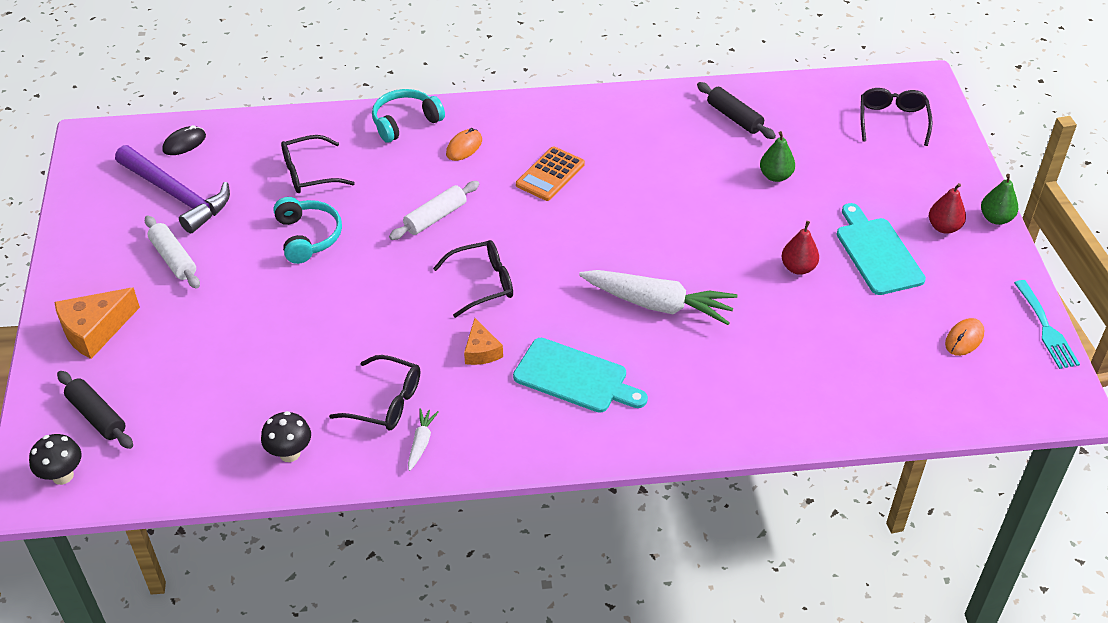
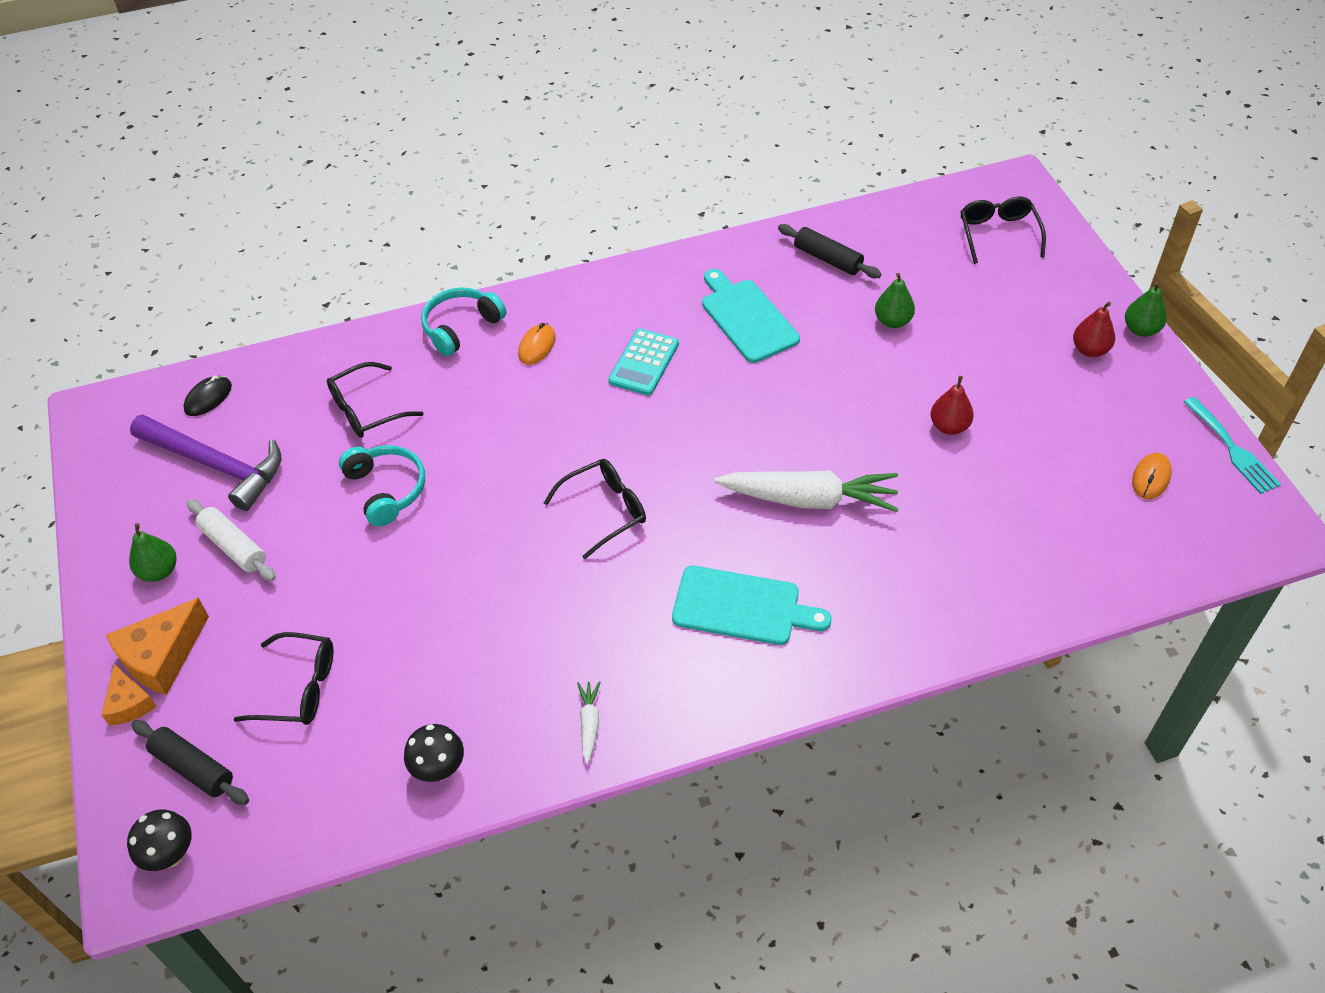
camera: 10 degrees left, 5 degrees up
(110, 266) = (159, 571): none -> green pear
(385, 402) = (534, 681): black glasses -> black glasses (298, 688)
(435, 217) = (528, 438): white rolling pin -> none
(481, 351) = (626, 595): orange cheese -> orange cheese (129, 703)
(550, 174) = (644, 363): orange calculator -> turquoise calculator
(877, 253) = (1028, 393): turquoise cutting board -> turquoise cutting board (747, 318)

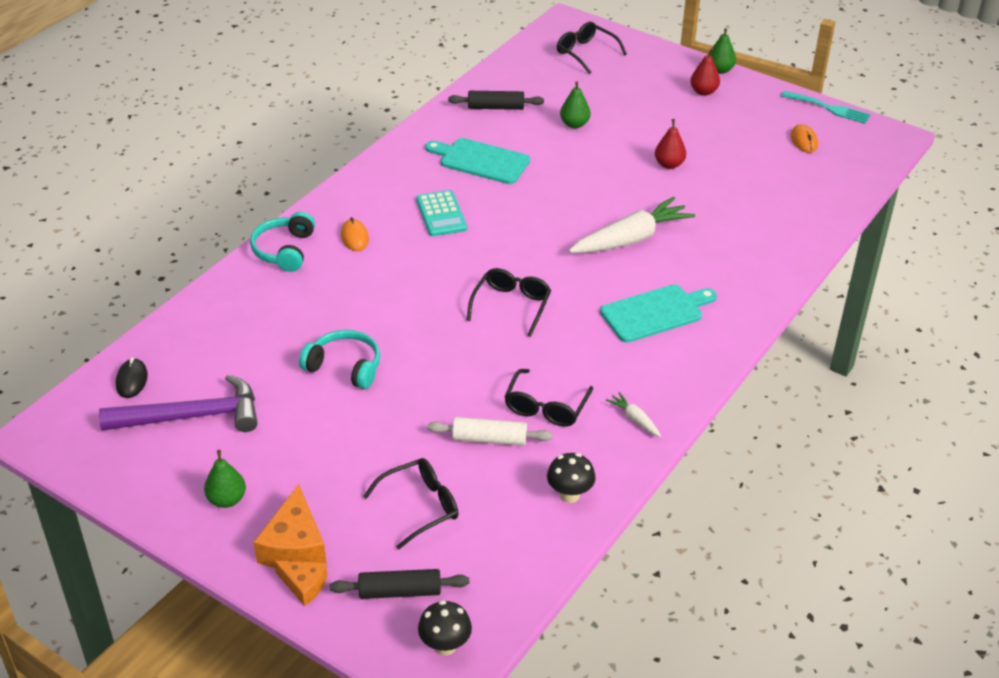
camera: 40 degrees left, 10 degrees down
(234, 546) = (268, 455): white rolling pin -> white rolling pin (489, 439)
(367, 410) = (272, 329): black glasses -> black glasses (546, 407)

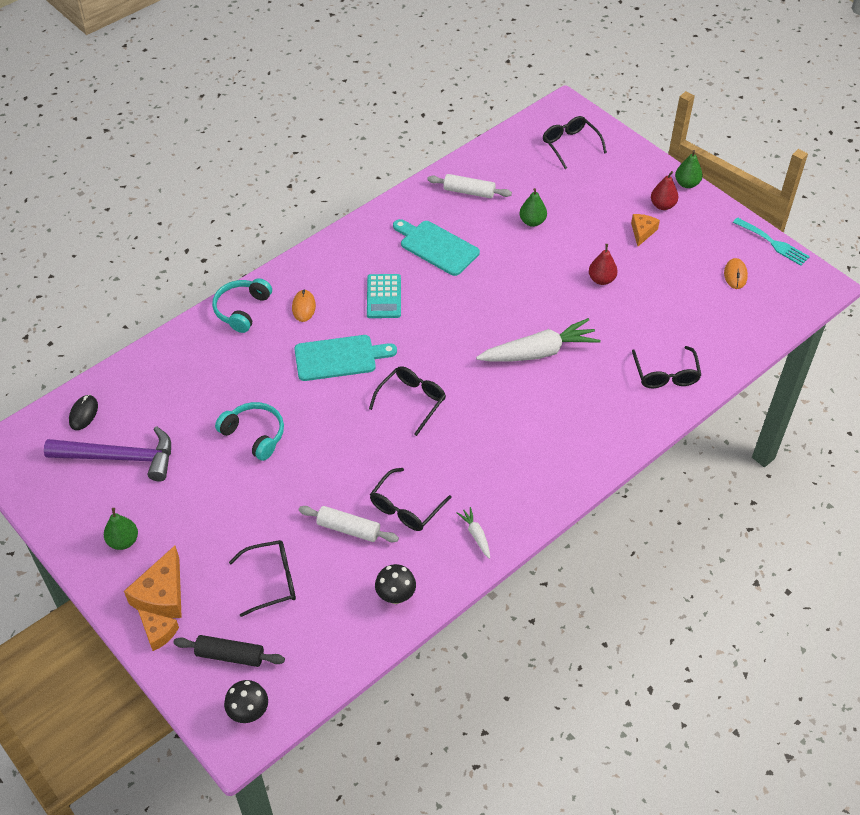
camera: 15 degrees right, 10 degrees up
(495, 107) = (469, 192): black rolling pin -> white rolling pin
(655, 312) = (532, 432): turquoise cutting board -> turquoise cutting board (339, 358)
(693, 117) = (642, 232): none -> orange cheese
(772, 238) = (665, 374): none -> black glasses

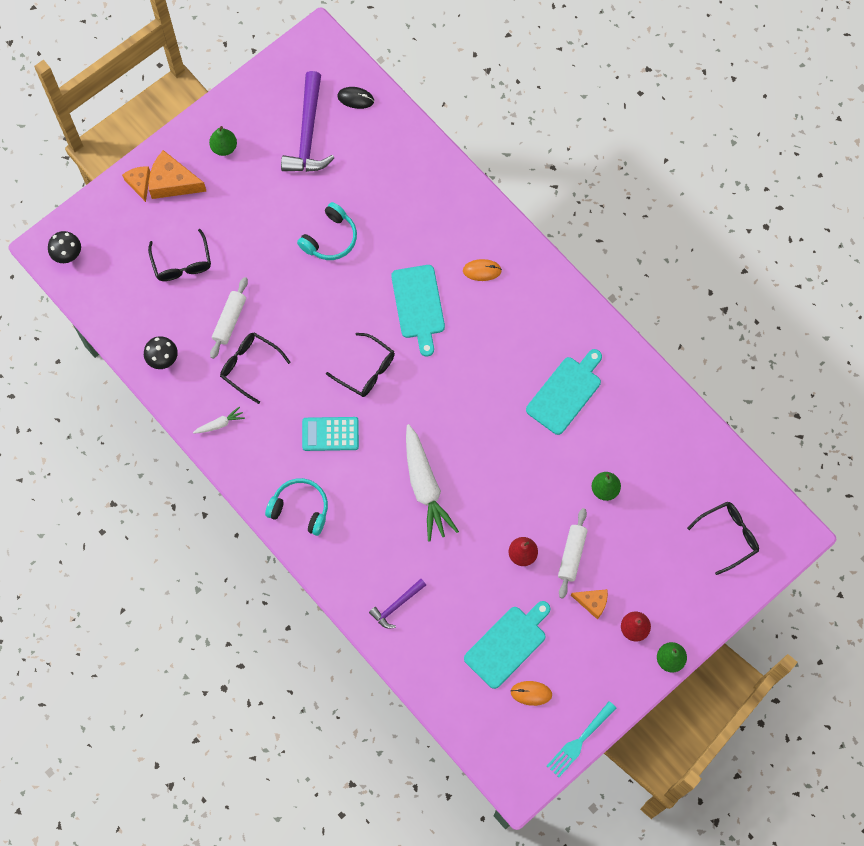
camera: 90 degrees right, 20 degrees up
(158, 632) = (139, 183): orange cheese -> orange cheese turned 120 degrees clockwise
(230, 655) = (116, 237): black rolling pin -> none
(242, 310) = (478, 216): turquoise headphones -> turquoise headphones (300, 508)
(384, 296) = (496, 343): turquoise calculator -> turquoise calculator (330, 434)
(469, 192) = (648, 426): white rolling pin -> white rolling pin (572, 554)
(665, 374) = (397, 605): black glasses -> purple hammer
(691, 291) = (507, 644): none -> turquoise cutting board

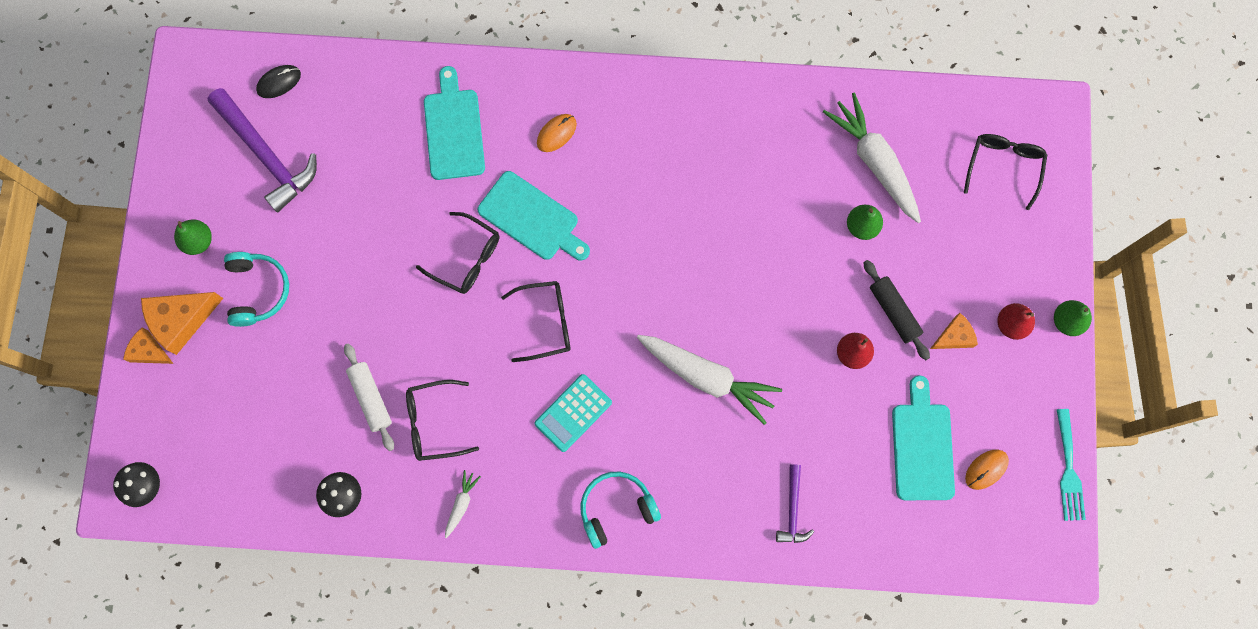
camera: 45 degrees left, 5 degrees up
(182, 263) = (269, 387): black glasses -> black glasses (466, 258)
(330, 238) = (388, 233): turquoise headphones -> turquoise headphones (257, 290)
(565, 393) = (741, 173): turquoise cutting board -> turquoise cutting board (453, 130)
(572, 554) = (894, 311): white rolling pin -> black rolling pin
(652, 460) = (874, 162): none -> white carrot

